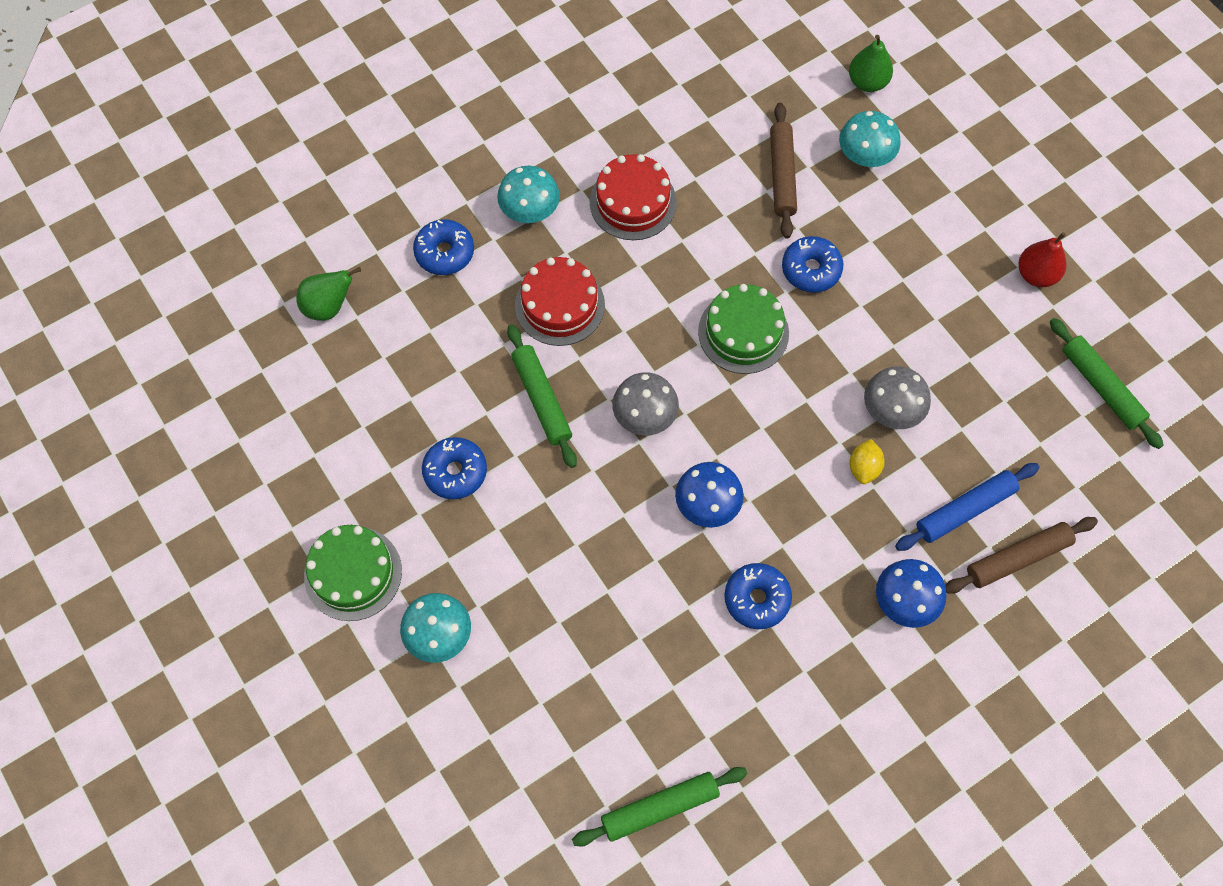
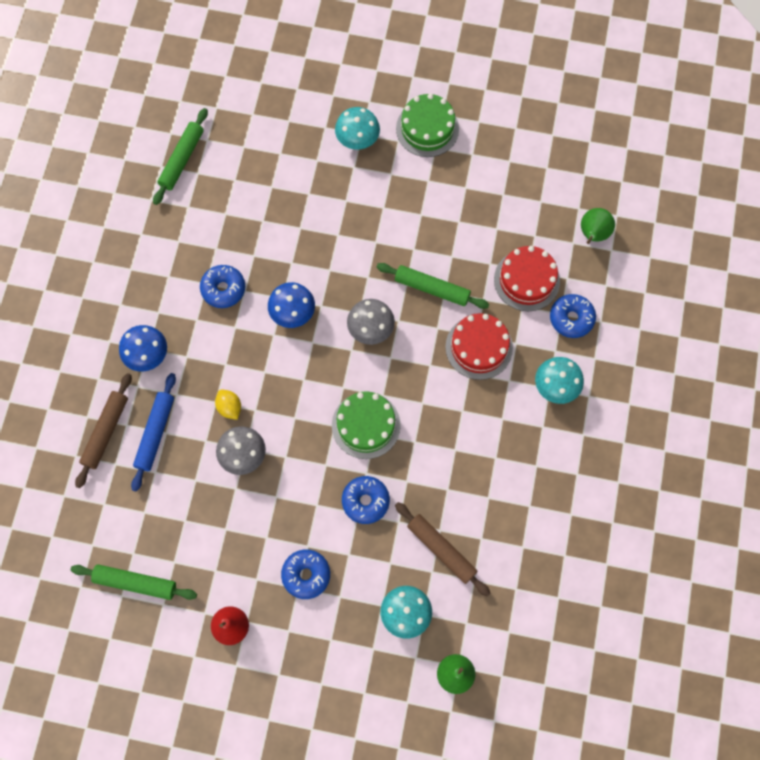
camera: 135 degrees right, 5 degrees up
(455, 472) = (433, 214): blue donut -> blue donut (306, 575)
(633, 202) = (506, 447): red cake -> red cake (526, 280)

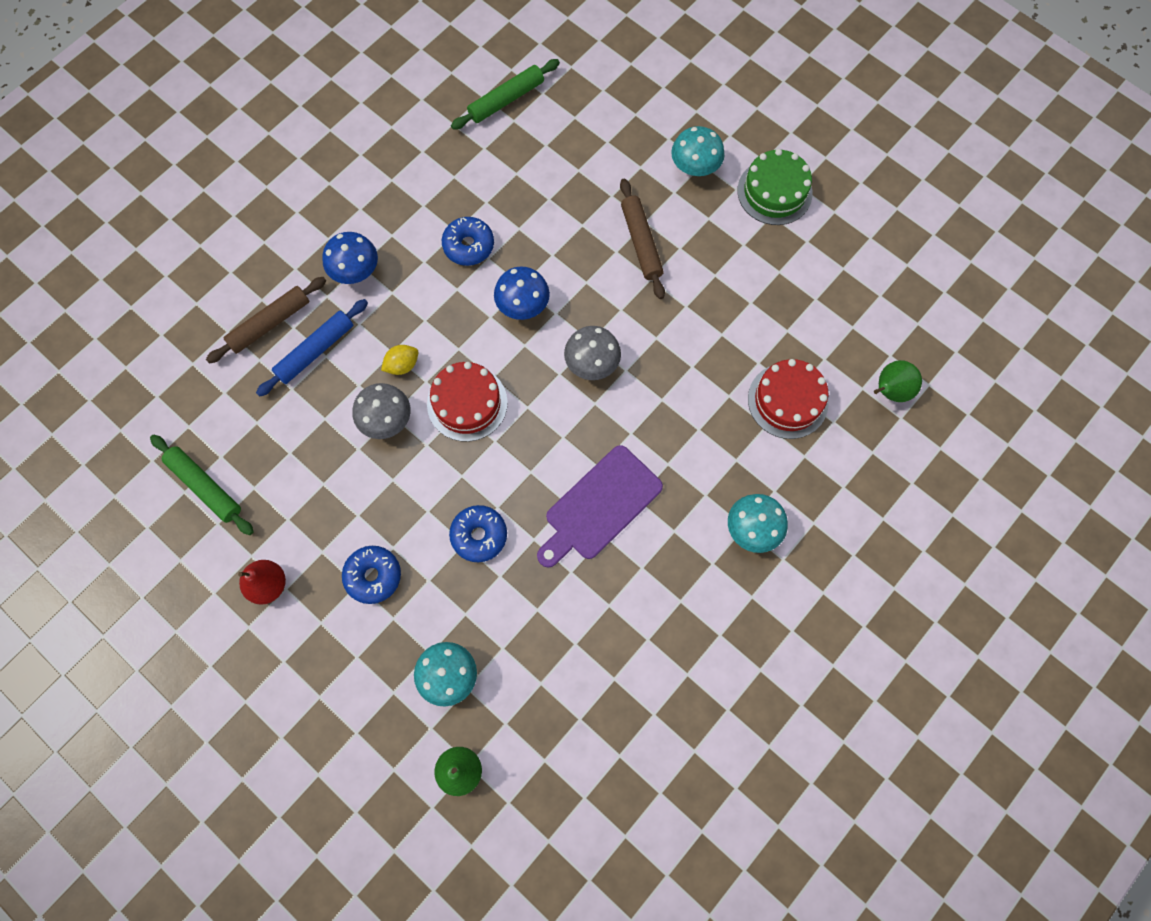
camera: 30 degrees right, 0 degrees up
(229, 407) = (402, 365): yellow lemon -> yellow lemon turned 60 degrees clockwise
(366, 425) = (527, 458): green cake -> none
(432, 288) = (680, 356): green rolling pin -> none
(439, 431) = (599, 506): none -> purple cutting board
(441, 549) = (526, 631): brown rolling pin -> brown rolling pin (641, 242)
(479, 347) = (694, 443): red cake -> red cake (467, 403)
(571, 318) = (812, 466): blue donut -> none

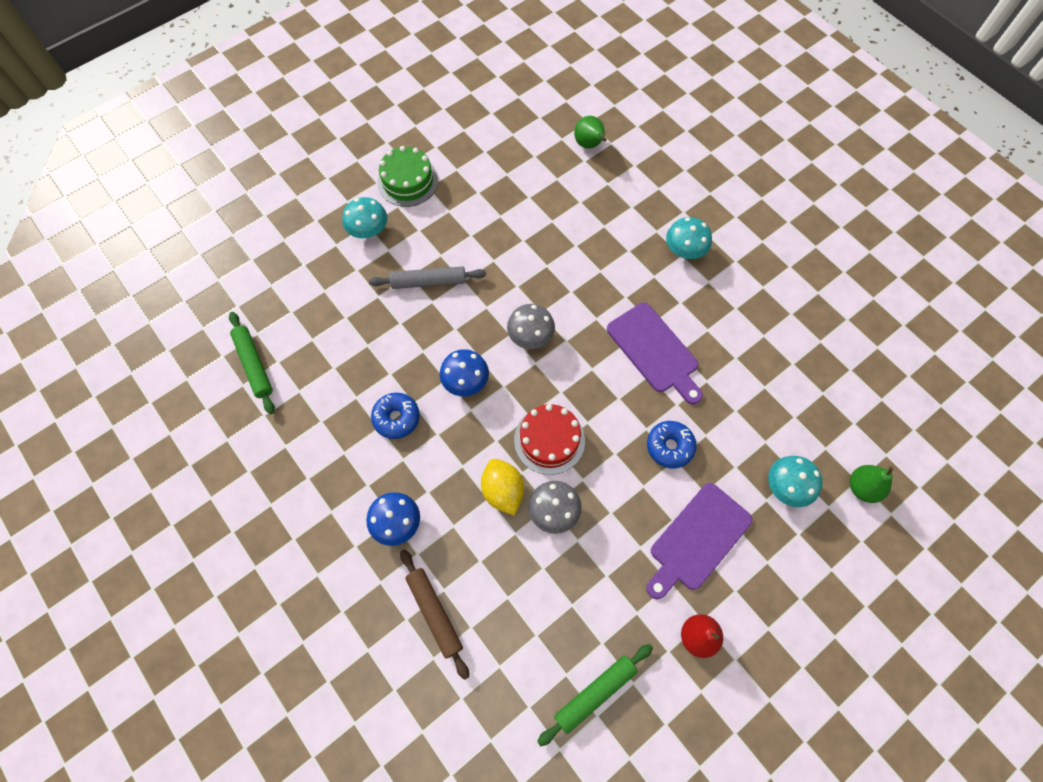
camera: 80 degrees left, 5 degrees down
(315, 351) = (473, 570): blue rolling pin -> none
(373, 576) = (697, 539): blue donut -> purple cutting board
(402, 365) = (503, 491): yellow lemon -> yellow lemon, size x1.59
(641, 242) = (428, 282): brown rolling pin -> grey rolling pin
(787, 400) = (586, 208): red cake -> none

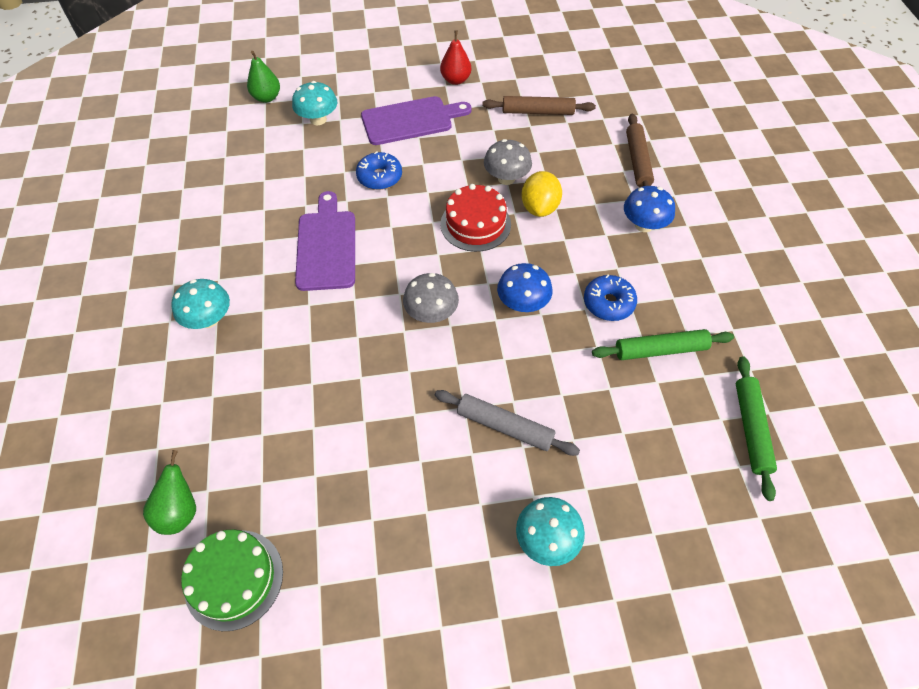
camera: 150 degrees left, 10 degrees down
(407, 181) = (455, 594): green cake -> green cake (234, 579)
(576, 634) = (538, 112): none -> brown rolling pin
(595, 693) = (545, 83): green rolling pin -> green rolling pin (660, 350)

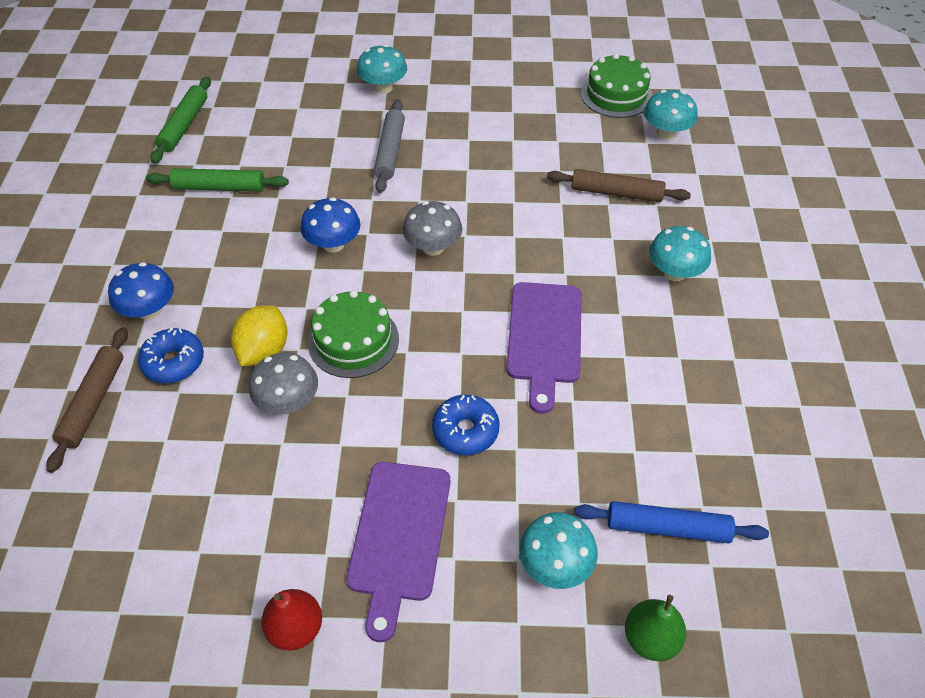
camera: 170 degrees left, 5 degrees down
(180, 511) = (666, 133): green pear -> turquoise mushroom
(249, 143) = (667, 528): none -> blue rolling pin
(411, 120) = (399, 537): purple cutting board -> purple cutting board turned 75 degrees counterclockwise
(475, 224) = (353, 340): red cake -> green cake
(505, 426) = (390, 151): grey rolling pin -> grey rolling pin turned 60 degrees clockwise
(538, 112) = (186, 522): brown rolling pin -> brown rolling pin (616, 193)
(608, 303) = (244, 233): blue donut -> blue donut (173, 362)

